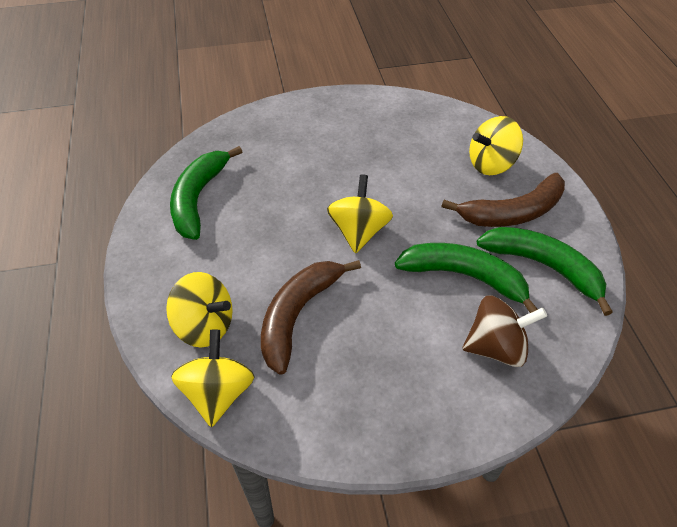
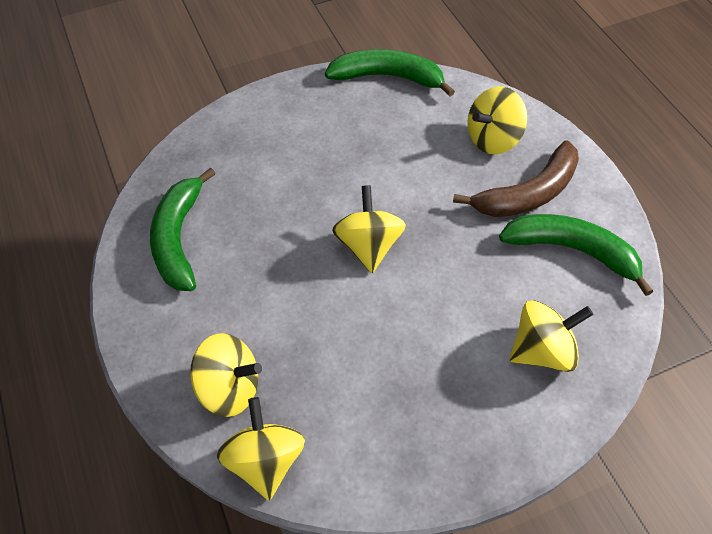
camera: 10 degrees left, 5 degrees up
(298, 315) = (328, 356): brown banana -> none
(465, 277) = (494, 278): green banana -> green banana (388, 77)
(496, 347) = (543, 351): brown spinning top -> yellow spinning top

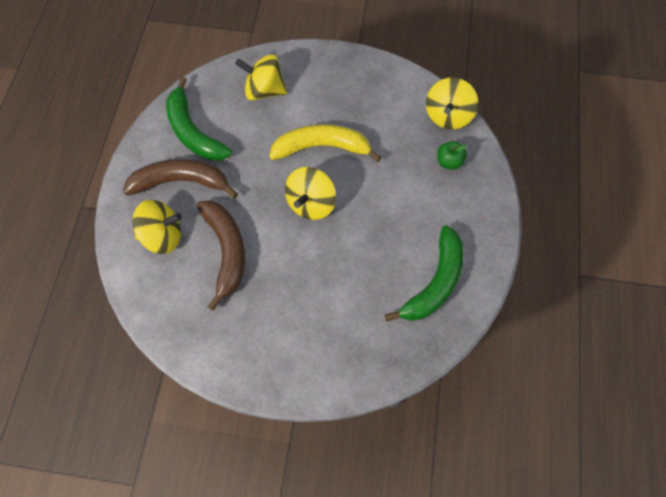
camera: 150 degrees left, 10 degrees up
(229, 389) = (449, 162): yellow spinning top -> green apple
(388, 77) = (184, 346): green banana -> none
(406, 317) = (322, 147): none -> yellow banana
(419, 158) = (226, 251): none -> brown banana

